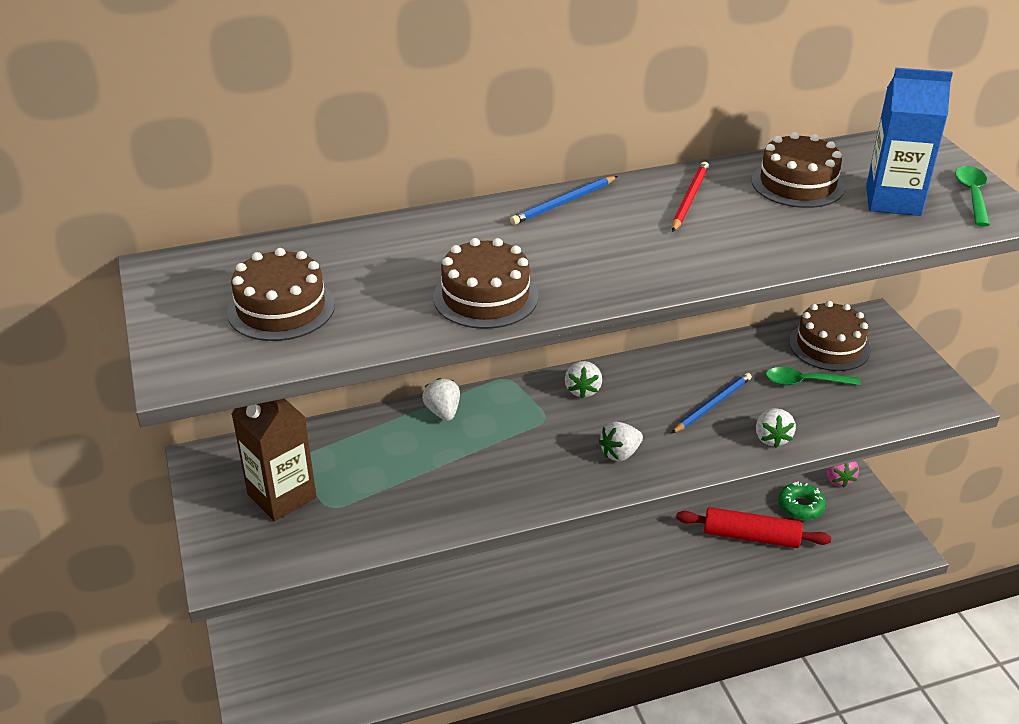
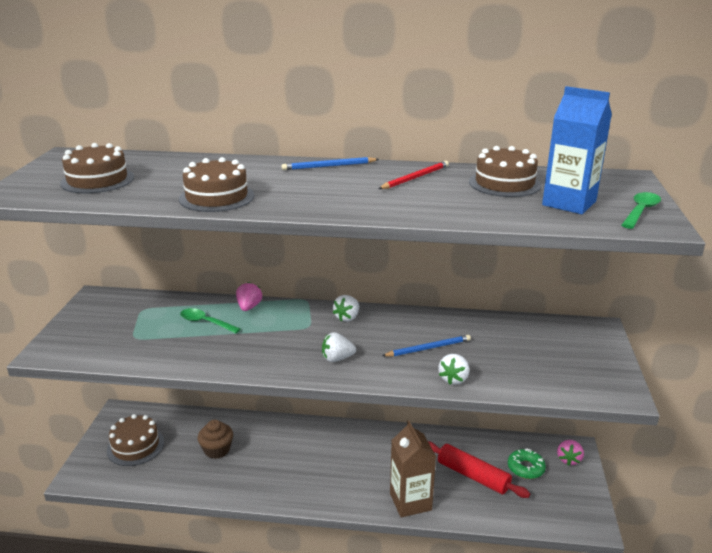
camera: 25 degrees right, 10 degrees down
(282, 496) = (115, 324): brown carton -> brown carton (410, 502)
(421, 614) = (217, 450): none -> brown cupcake
(443, 412) = (249, 307): white strawberry -> pink strawberry
(804, 382) = (510, 352): green spoon -> green spoon (205, 322)
(829, 346) = (549, 336): brown cake -> brown cake (135, 446)

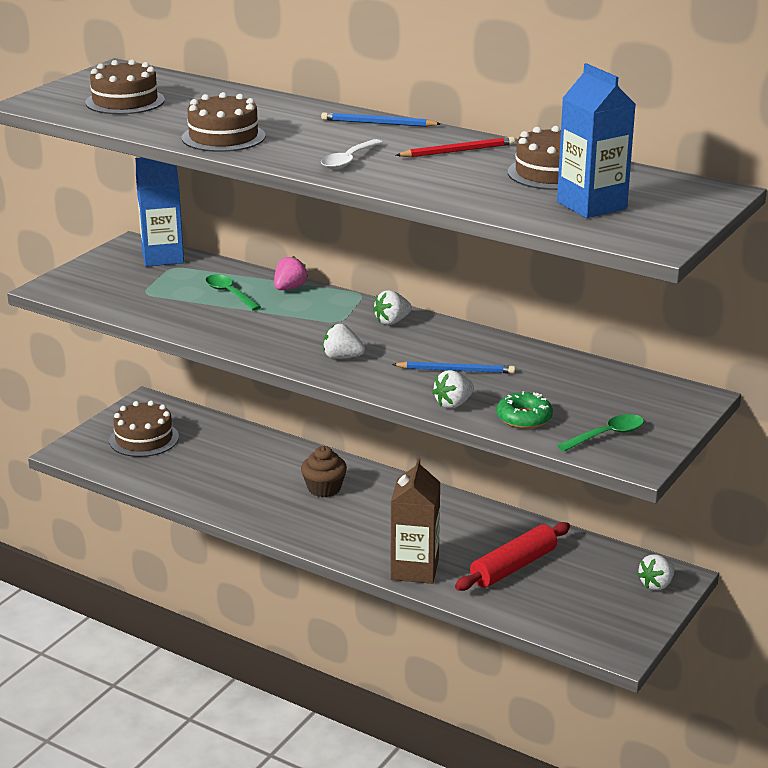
camera: 25 degrees right, 0 degrees up
(128, 302) = (162, 257): none -> blue carton
(217, 450) = (230, 465): brown cupcake -> brown cupcake (324, 488)
(344, 199) = (349, 160): none -> white spoon
(473, 476) = (513, 567): red rolling pin -> red rolling pin turned 75 degrees clockwise
(525, 468) = (589, 577): green donut -> green donut (524, 418)
(569, 459) = (656, 584): pink strawberry -> white strawberry
(640, 211) = (661, 227): green spoon -> green spoon (607, 435)

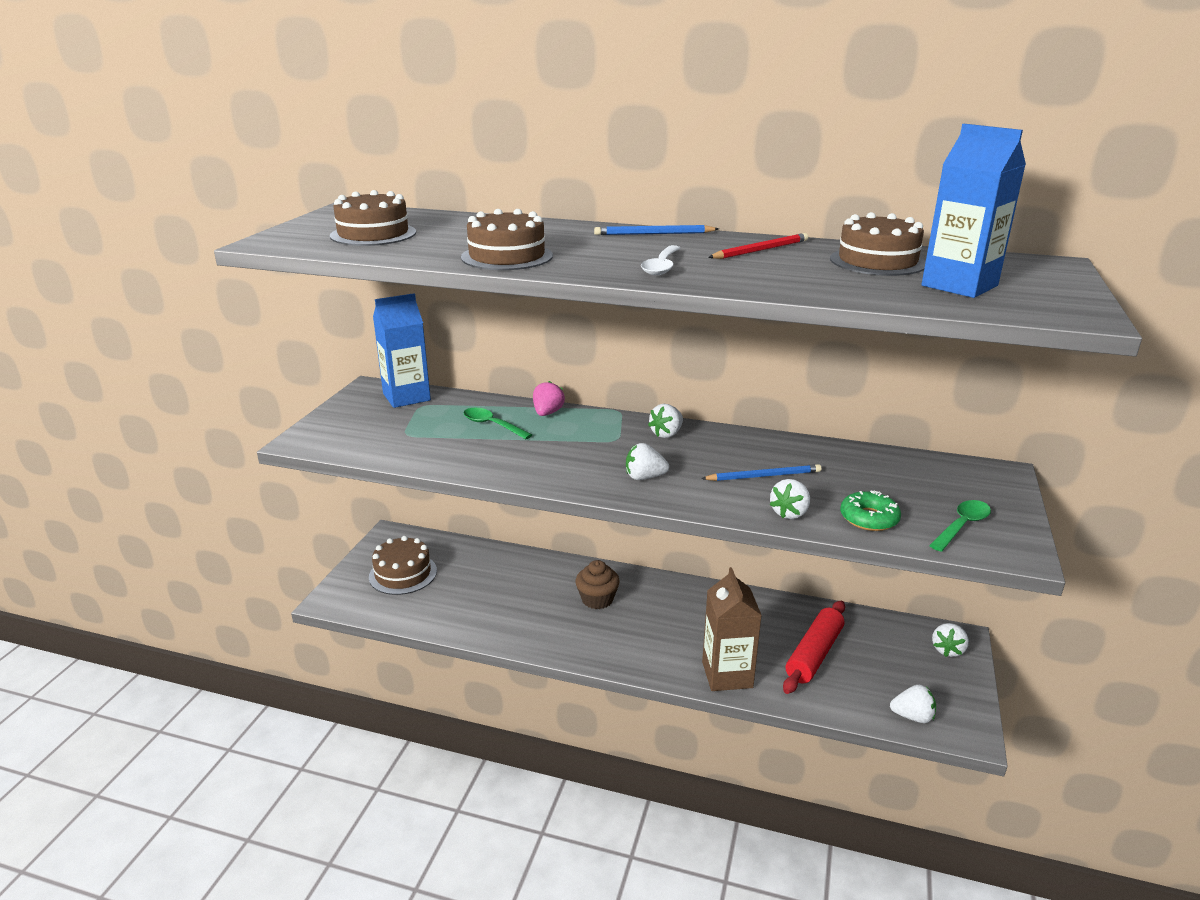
camera: 15 degrees left, 0 degrees up
(574, 630) = (912, 716): none -> white strawberry

